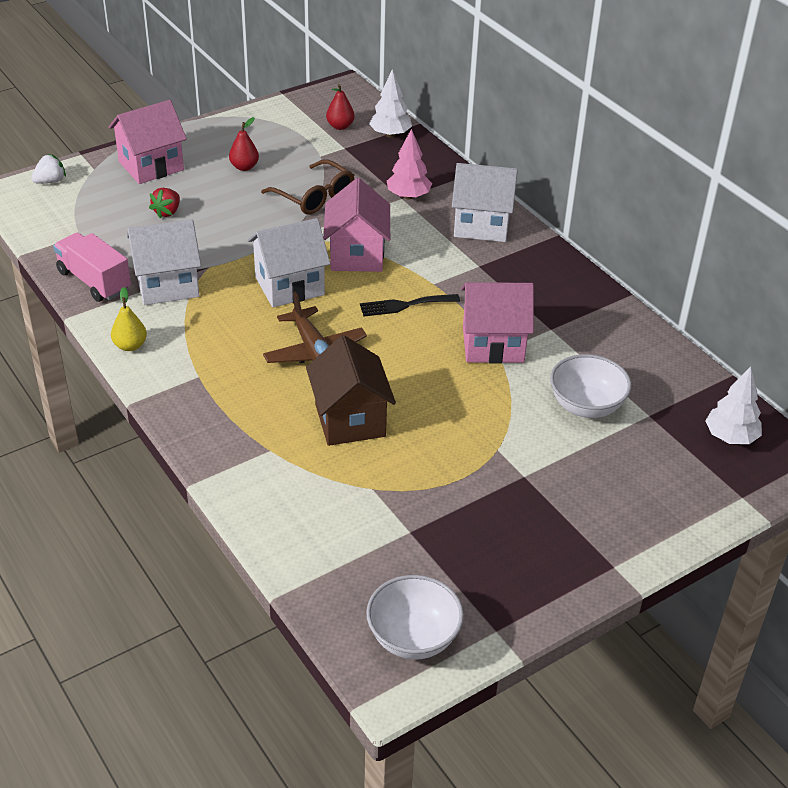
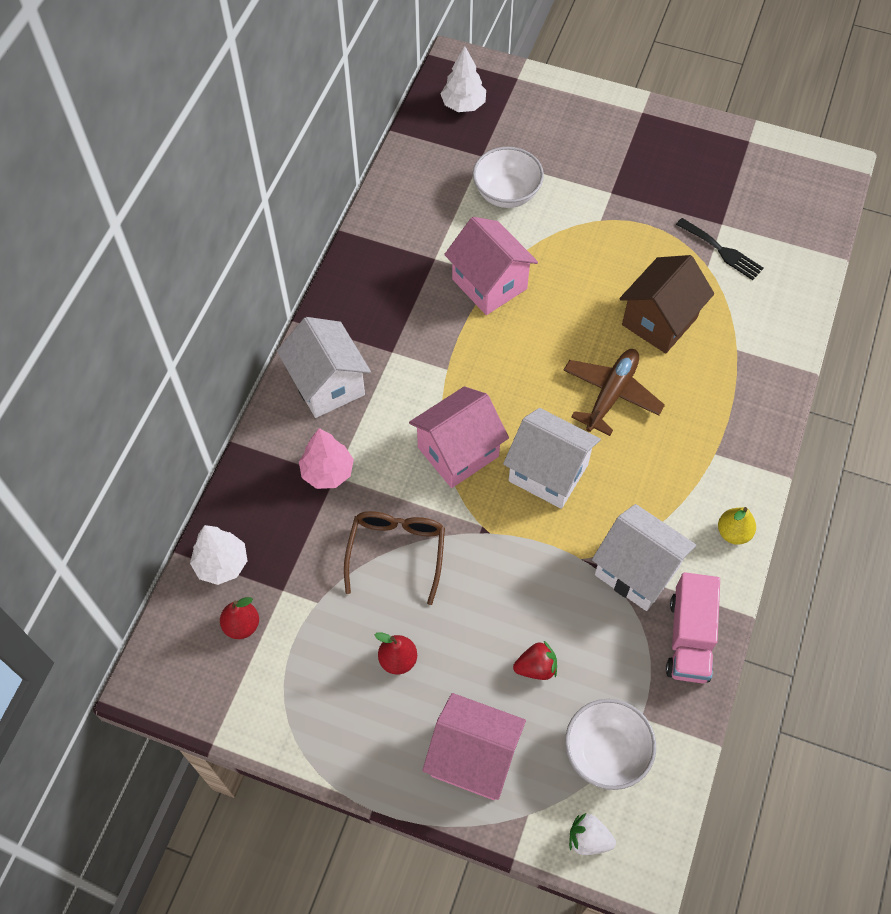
camera: 125 degrees left, 20 degrees up
(405, 305) = (495, 371): black fork -> black fork (722, 251)
(413, 638) = (796, 174): white bowl -> white bowl (606, 752)

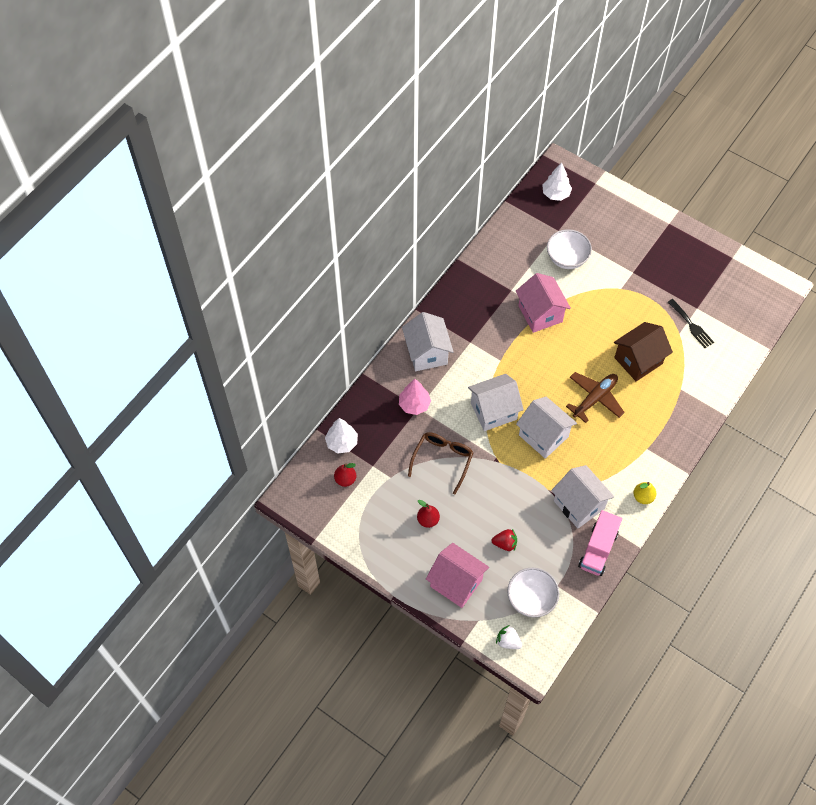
camera: 15 degrees right, 0 degrees up
(458, 452) = (493, 411): pink house -> white house

